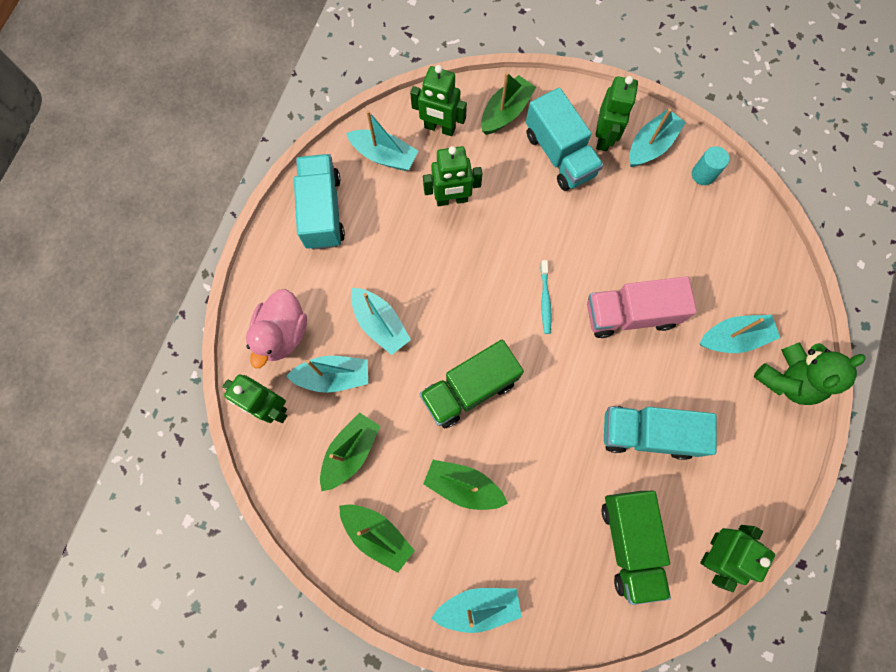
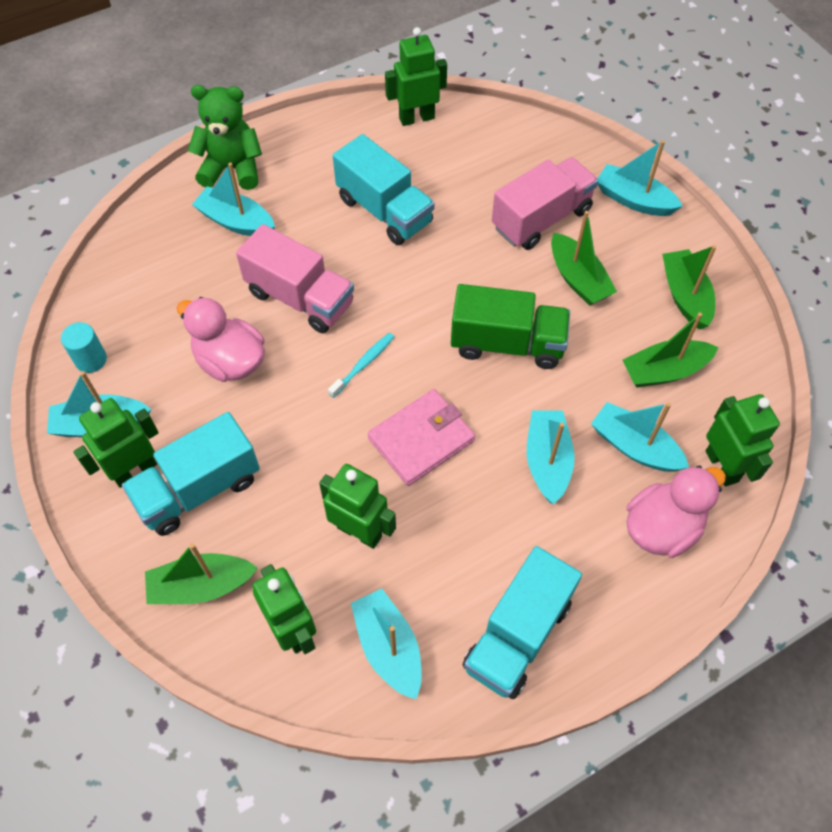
camera: 140 degrees left, 15 degrees down
(466, 279) = (421, 439): none -> pink wallet
(532, 523) = (541, 219): none -> pink truck
(559, 154) = (198, 489): turquoise truck -> turquoise truck turned 135 degrees counterclockwise
(625, 237) = (230, 361): none -> pink duck
(629, 543) = (475, 160): green truck -> none

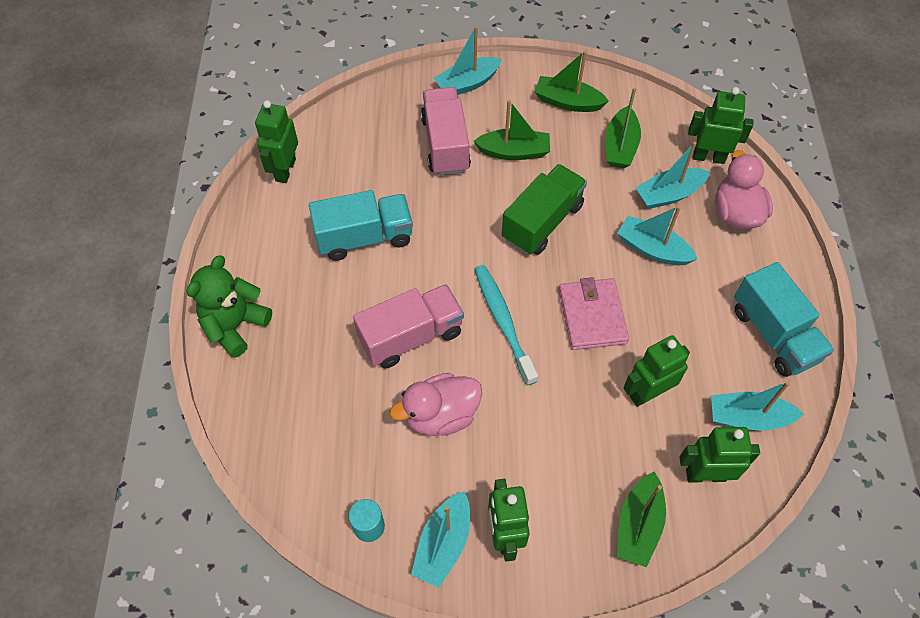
camera: 60 degrees left, 0 degrees up
(198, 489) = (550, 491): turquoise truck -> none
(236, 222) = (297, 348): turquoise boat -> none
(363, 364) = (503, 322): turquoise toothbrush -> turquoise toothbrush, size x1.73

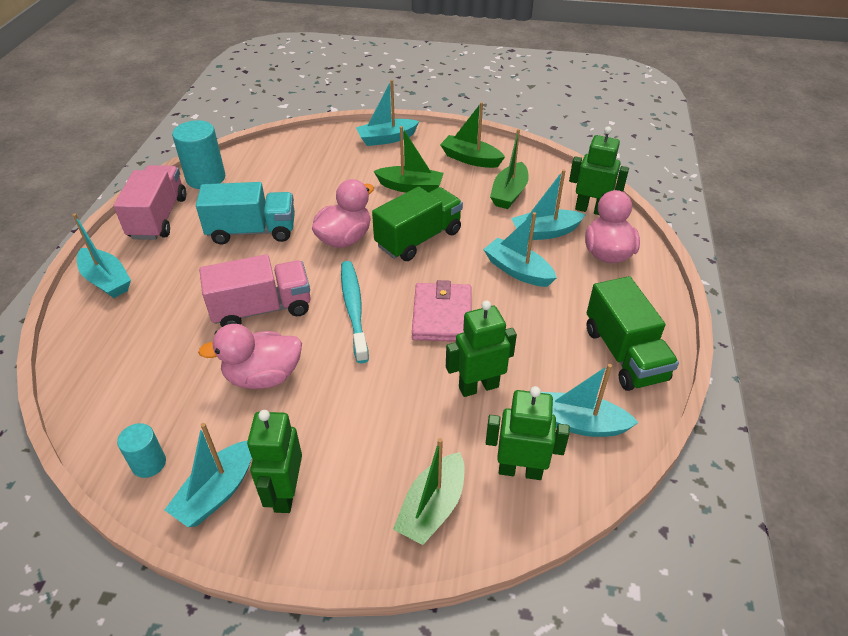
camera: 10 degrees right, 15 degrees down
(235, 325) = (106, 280): green teddy bear -> turquoise boat
(285, 170) = (206, 178): green robot -> turquoise cylinder
(445, 144) = (351, 176): pink truck -> pink truck (158, 217)
(465, 233) = (344, 239): none -> pink duck
(774, 334) = (624, 354): turquoise truck -> green truck

